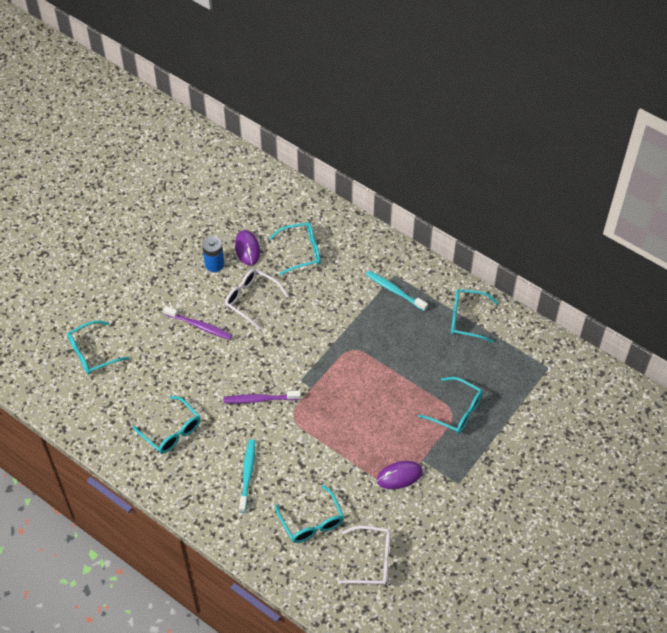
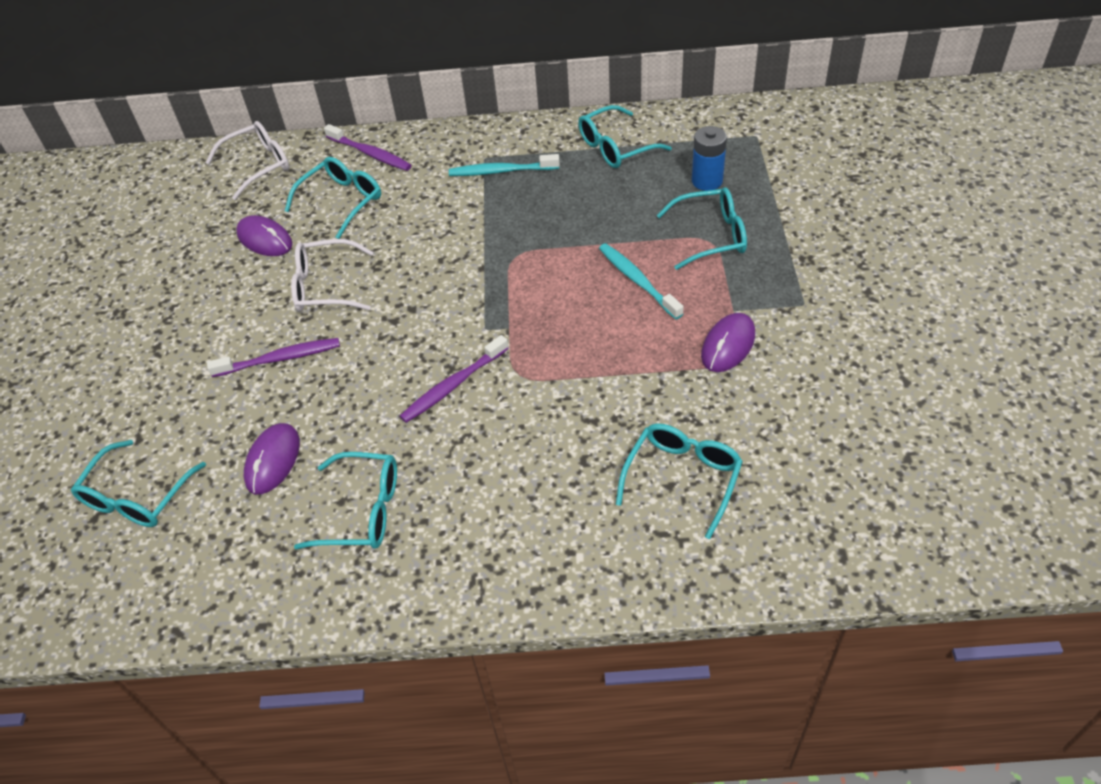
camera: 35 degrees left, 5 degrees down
(156, 378) = (273, 460): none -> purple mouse
(214, 264) = (234, 281): blue battery -> blue battery (707, 181)
(247, 474) = (531, 485): turquoise toothbrush -> turquoise toothbrush (637, 281)
(312, 522) = (682, 478): turquoise glasses -> turquoise glasses turned 90 degrees counterclockwise
(341, 229) = (370, 154): none -> purple toothbrush
(372, 560) = (810, 463): white glasses -> white glasses (259, 165)

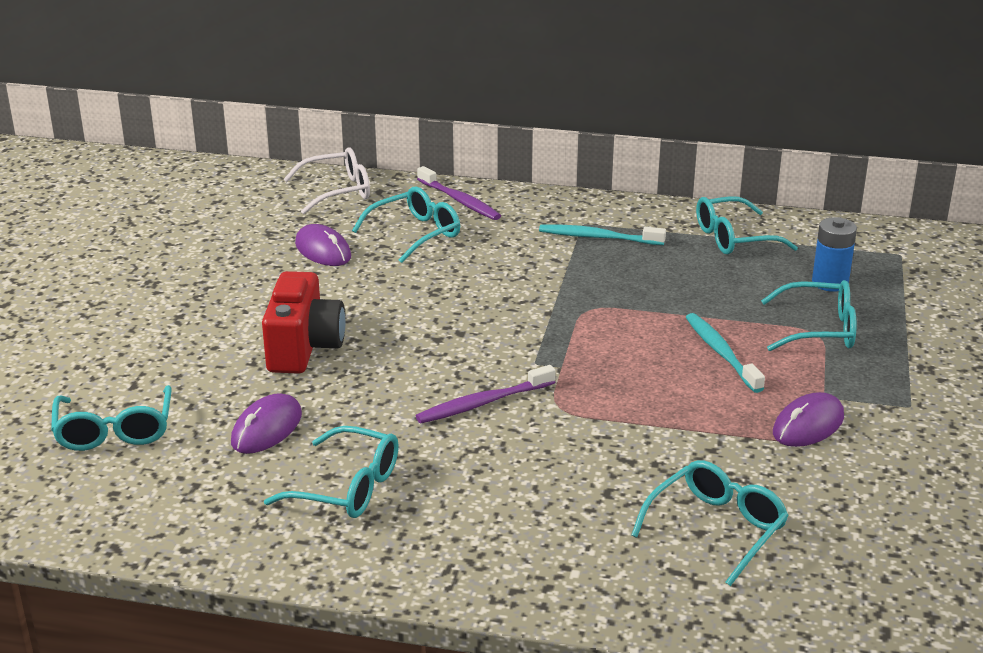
camera: 10 degrees right, 20 degrees down
(137, 497) = (114, 431): turquoise glasses -> turquoise glasses turned 45 degrees counterclockwise
(280, 359) = (304, 348): purple toothbrush -> red camera
(325, 286) = (373, 298): white glasses -> none

